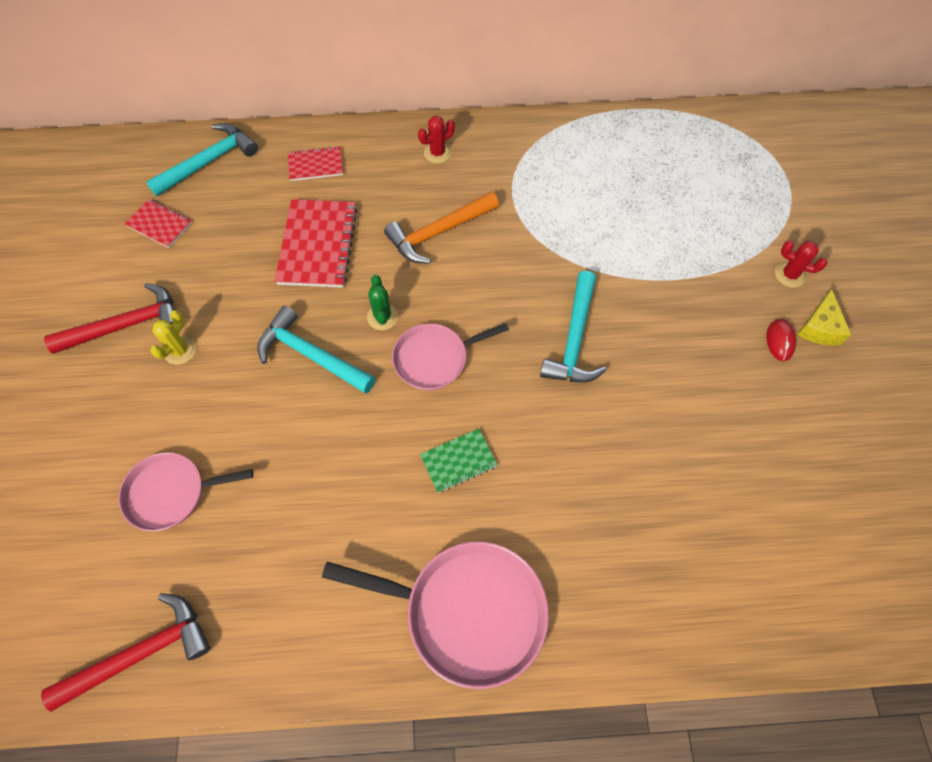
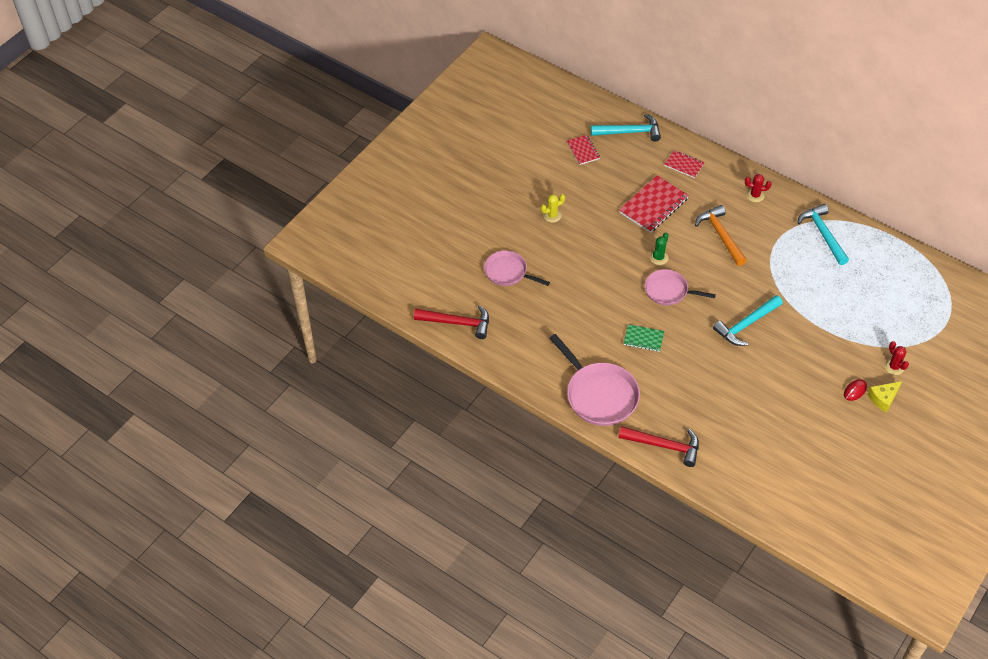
camera: 40 degrees right, 10 degrees down
(126, 325) = (535, 189): red hammer -> red hammer (664, 446)
(311, 355) = (611, 254): turquoise hammer -> turquoise hammer (823, 234)
(439, 232) = (721, 235): orange hammer -> orange hammer turned 60 degrees clockwise

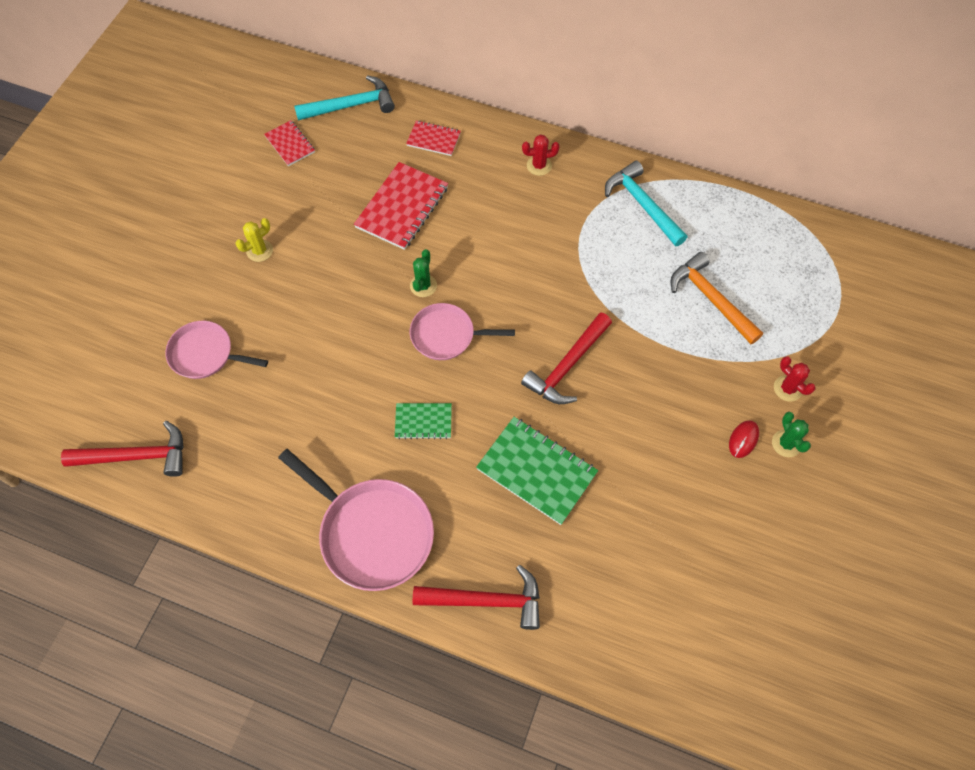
camera: 15 degrees left, 10 degrees up
(712, 381) = (537, 471): none -> green notebook
(721, 235) = (504, 234): orange hammer -> orange hammer (711, 299)
(746, 324) = (567, 366): turquoise hammer -> red hammer
(883, 399) = (786, 443): yellow cheese -> green cactus

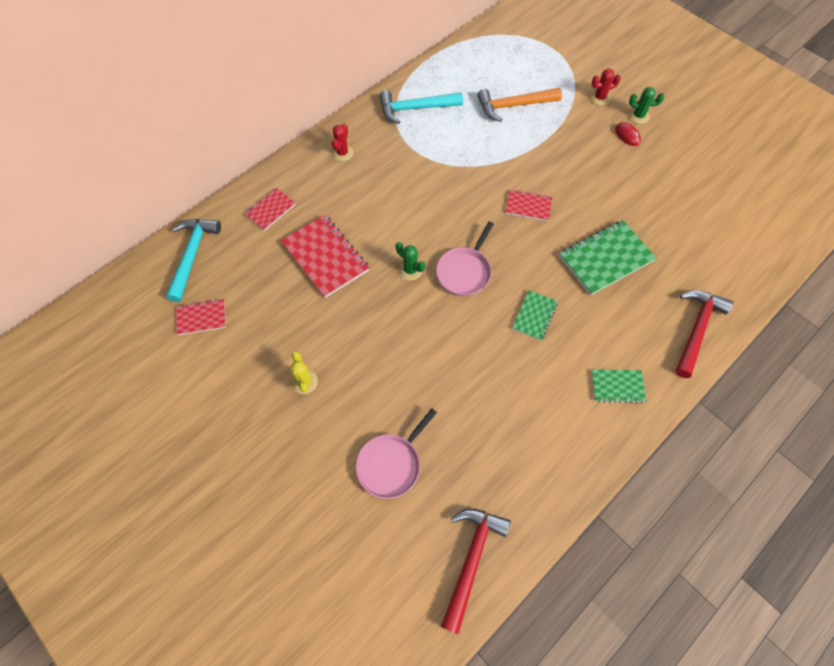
camera: 65 degrees left, 0 degrees up
(372, 533) = (617, 386): pink pan -> green notebook
(567, 366) = (528, 206): red hammer -> red notebook

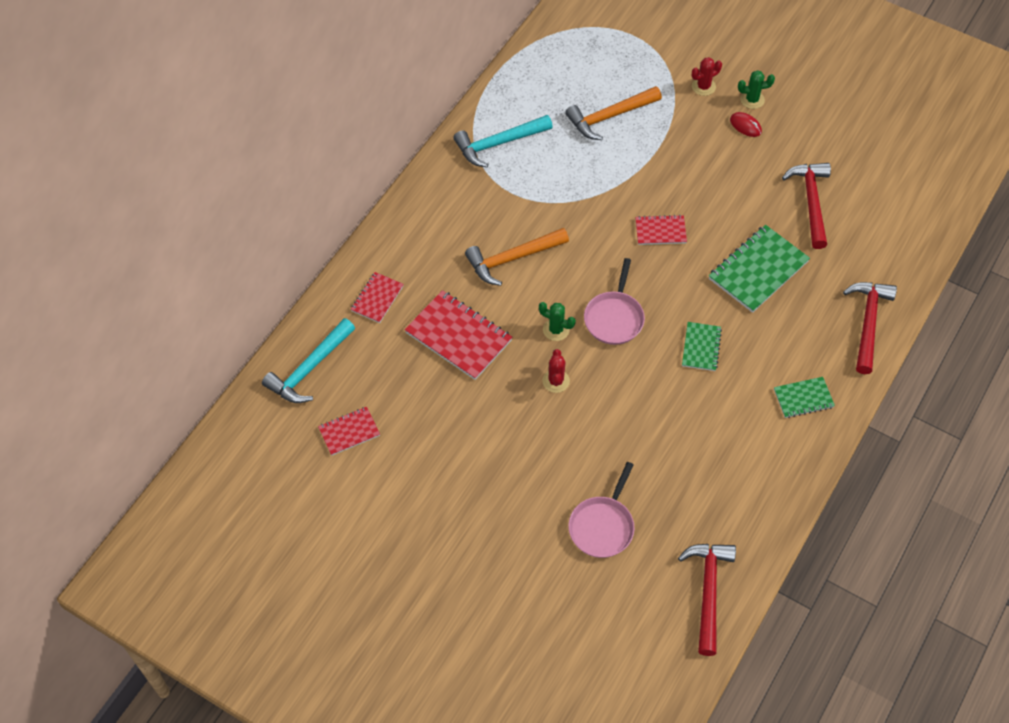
camera: 15 degrees left, 5 degrees down
(192, 255) = (309, 369): turquoise hammer -> turquoise hammer turned 135 degrees counterclockwise
(304, 382) = (485, 470): yellow cactus -> none
(342, 153) = (433, 215): red cactus -> red cactus (556, 381)
(394, 202) = (512, 259): none -> orange hammer
(669, 210) = (811, 202): none -> red hammer

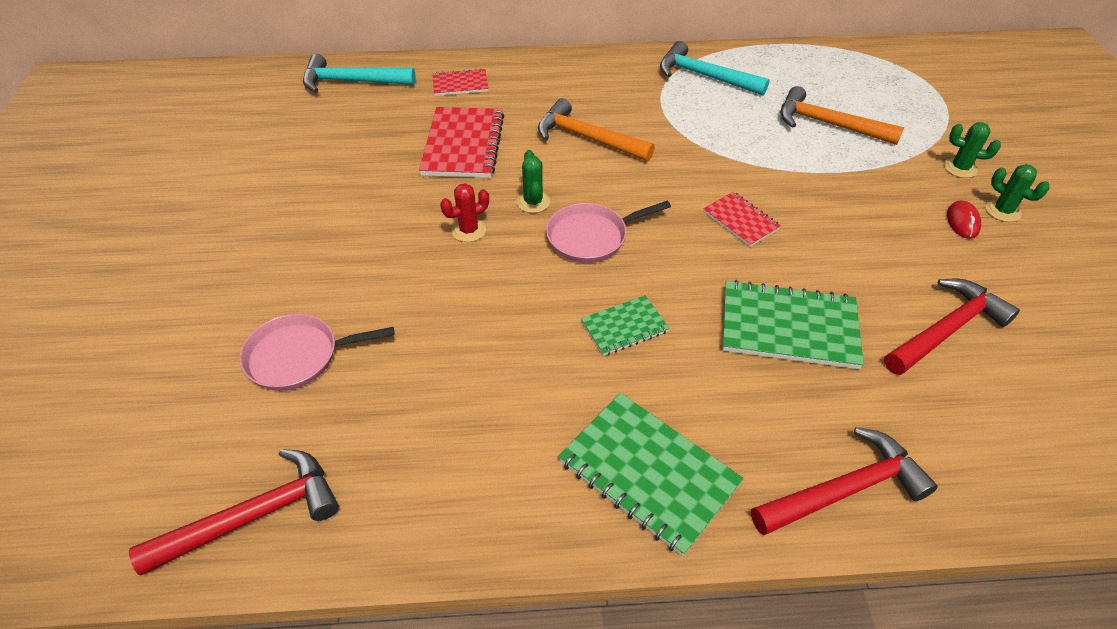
camera: 55 degrees right, 10 degrees down
(349, 432) = (299, 129): red notebook -> none
(703, 87) = (960, 168): red cactus -> green cactus
(803, 398) = (648, 473): green notebook -> green notebook, size x1.78

